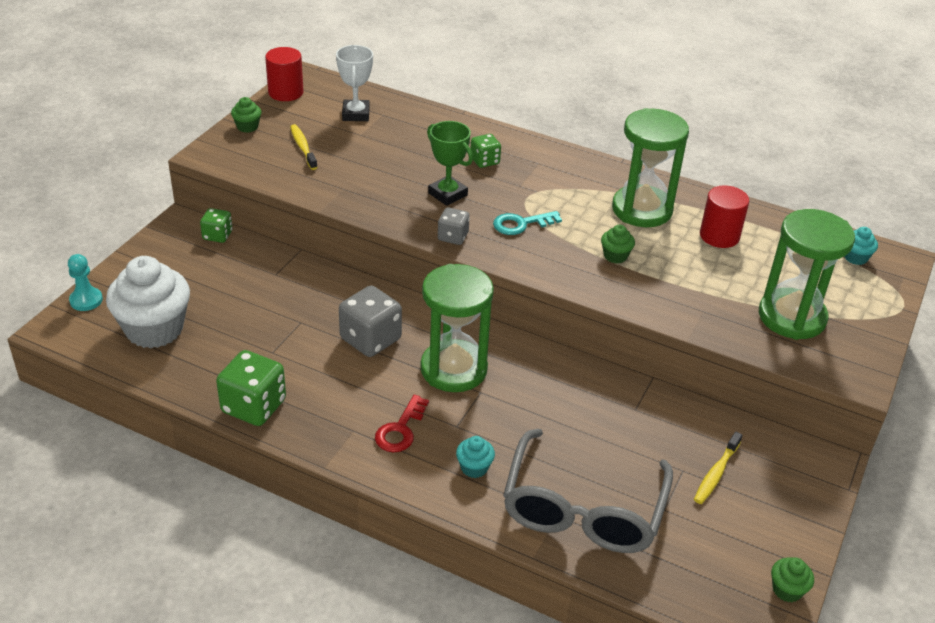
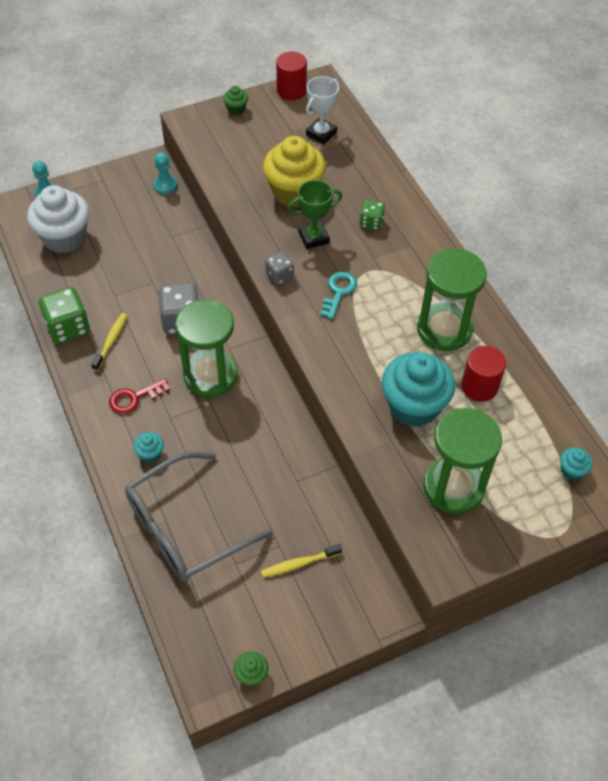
camera: 40 degrees right, 15 degrees up
(217, 235) = (165, 185): green dice -> turquoise pawn
(303, 147) = (255, 145): yellow toothbrush -> yellow toothbrush (111, 341)
(385, 167) = (294, 192): none -> yellow cupcake
(447, 194) = (314, 237): green trophy -> green trophy turned 75 degrees clockwise
(521, 224) = (338, 291): turquoise key -> turquoise key turned 90 degrees clockwise
(615, 256) = (378, 357): green cupcake -> none
(688, 276) = (414, 406): none -> turquoise cupcake

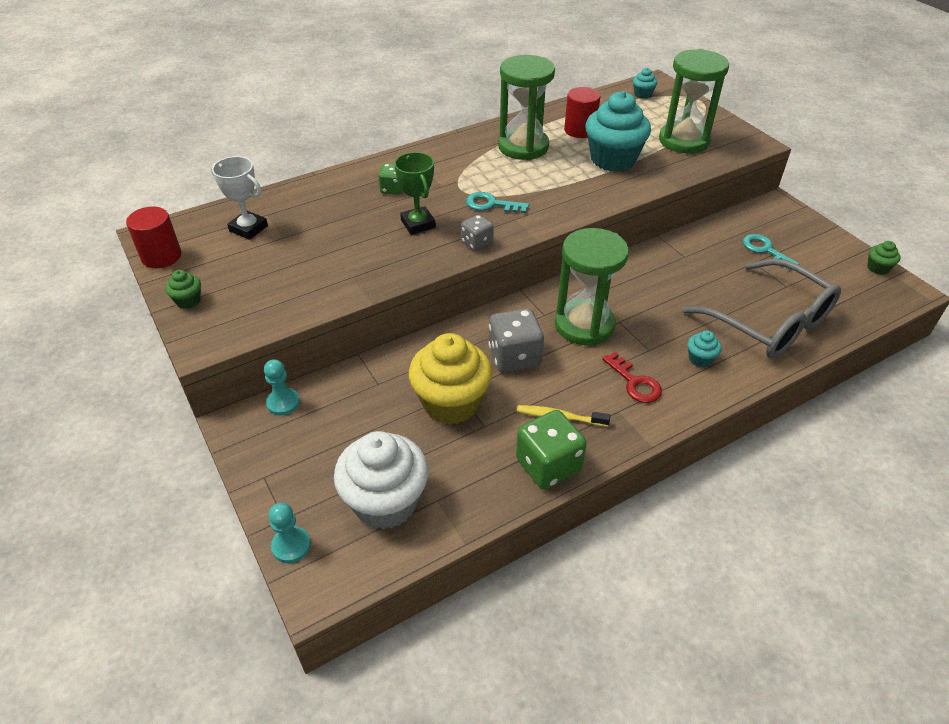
camera: 95 degrees left, 10 degrees down
(294, 192) = (347, 242): yellow cupcake -> yellow cupcake (451, 403)
(298, 564) = (765, 250): yellow toothbrush -> turquoise key

